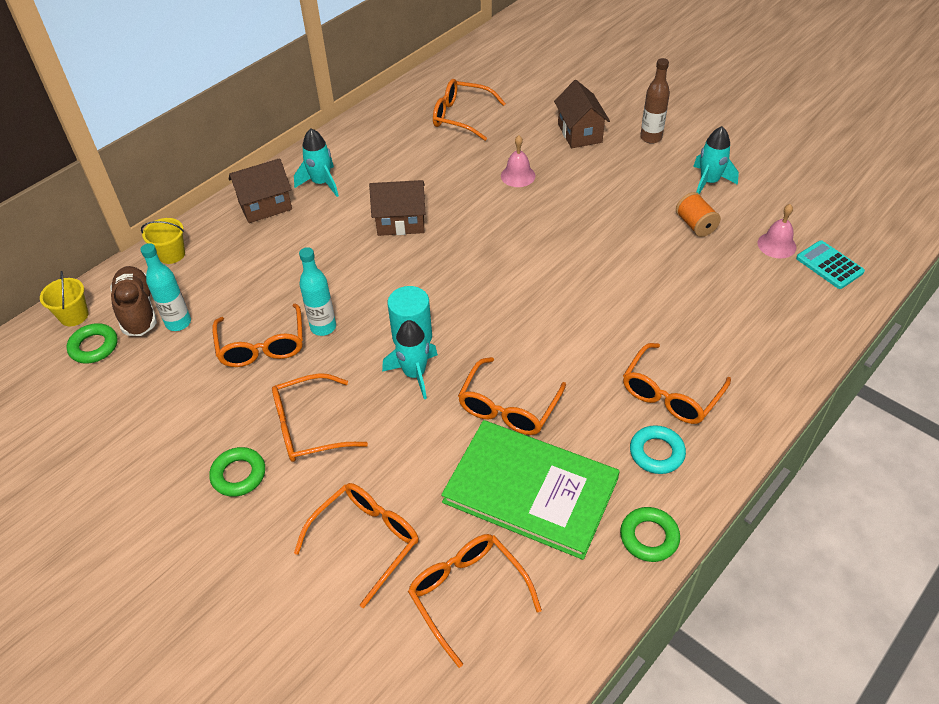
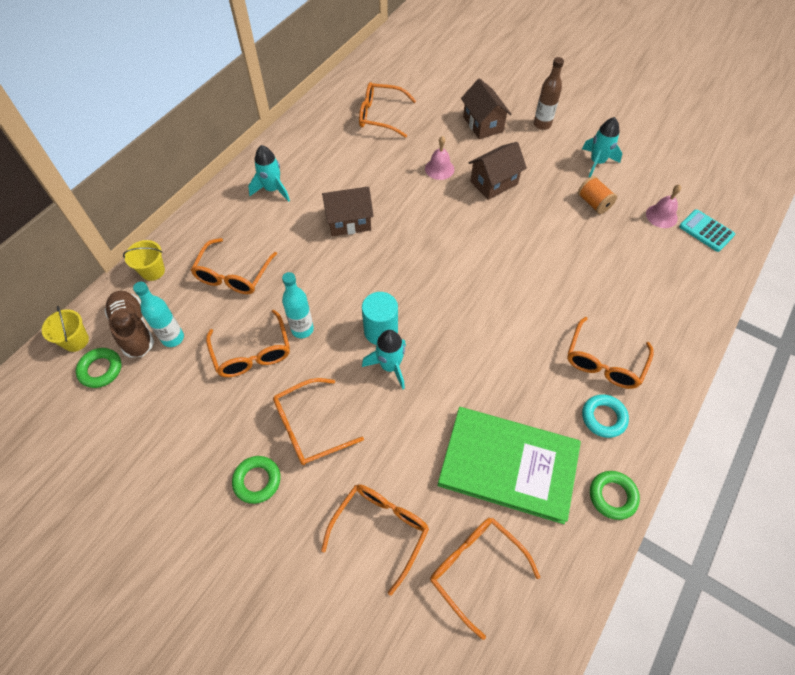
camera: 10 degrees left, 10 degrees up
(265, 206) = (227, 216): brown house -> brown house (494, 183)
(508, 407) = (474, 389): orange glasses -> orange glasses (233, 275)

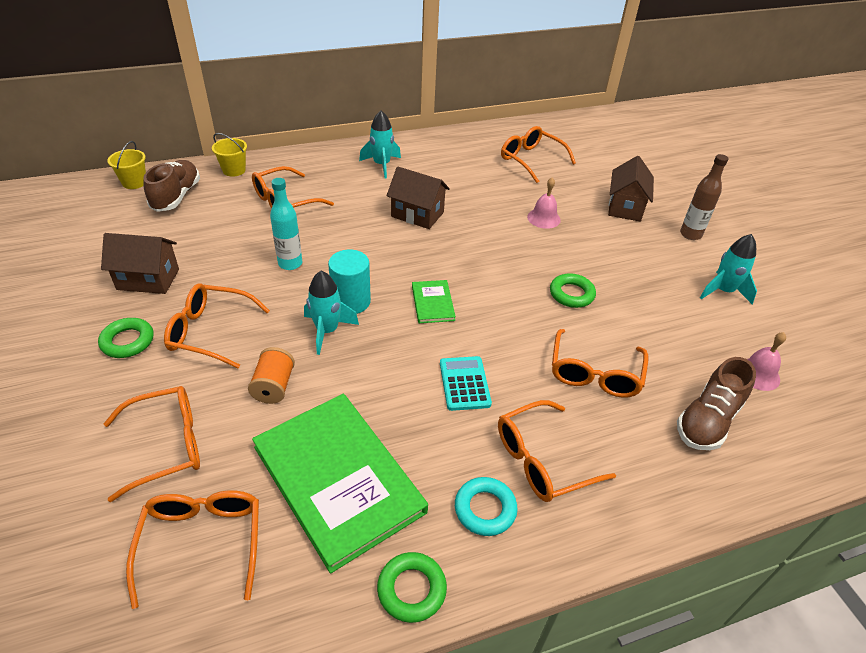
camera: 35 degrees right, 15 degrees down
(101, 370) = (126, 207): green ring -> green ring (571, 294)
(173, 338) = (194, 216): turquoise bottle -> none
(252, 353) = (234, 257): orange glasses -> orange glasses (594, 374)
(436, 293) = (432, 303): none -> green book
(494, 183) = (587, 253): brown house -> brown house (148, 279)
(593, 203) = (682, 321): orange spool -> orange spool (274, 386)
(662, 269) = (707, 420): none -> brown shoe
(706, 231) = (806, 418): turquoise calculator -> turquoise calculator (464, 383)

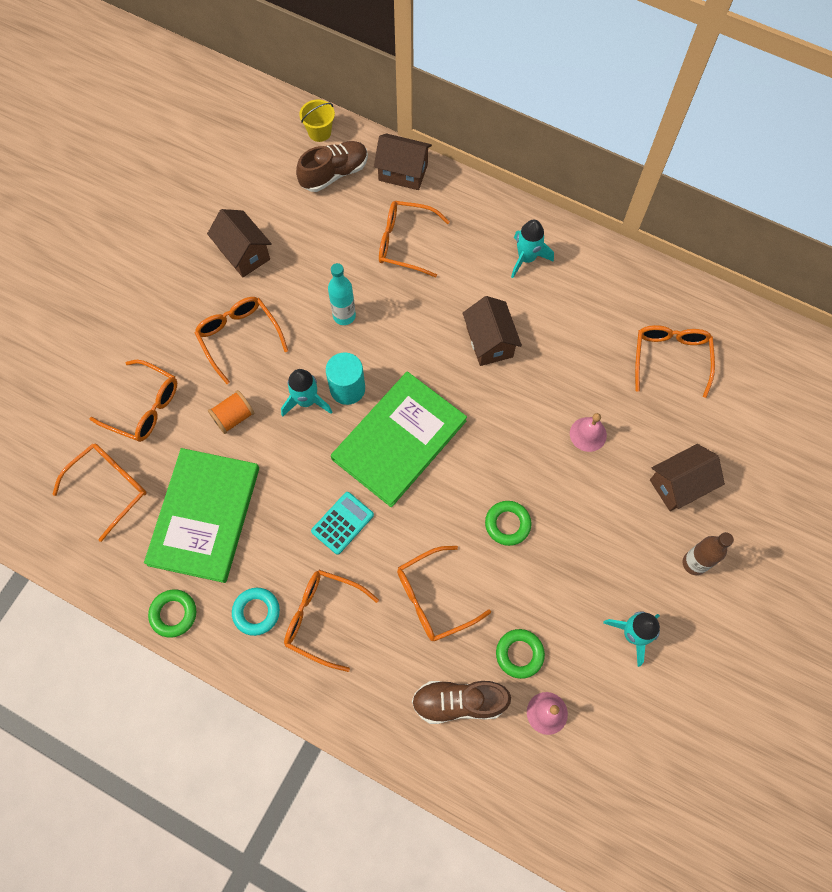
camera: 50 degrees right, 25 degrees up
(127, 341) = (188, 303): green ring -> green ring (519, 654)
(234, 170) = (403, 172): yellow bucket -> brown house
(432, 303) = (399, 440): green book -> green book, size x2.28

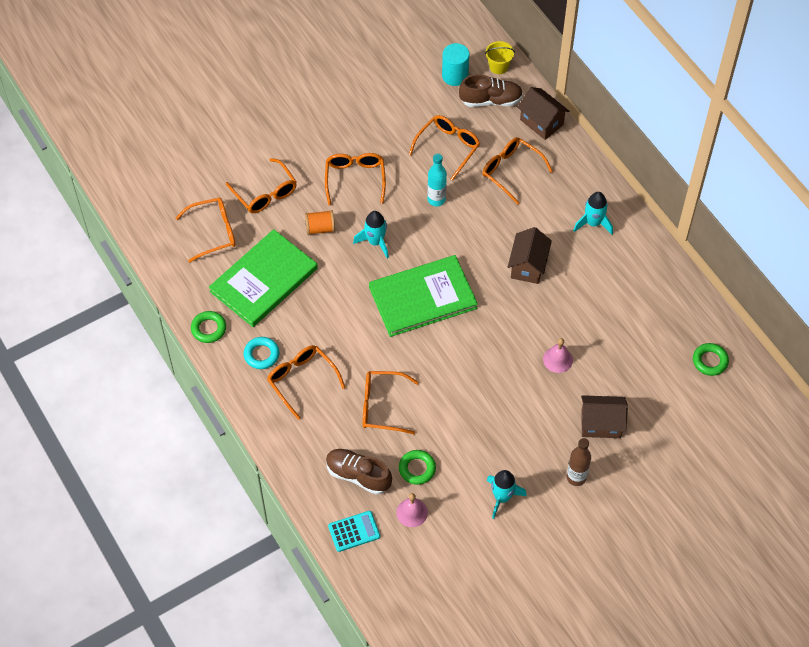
camera: 30 degrees right, 10 degrees down
(244, 253) = (392, 125): brown house -> none
(342, 523) = (351, 330): turquoise calculator -> turquoise calculator (354, 531)
(347, 388) = (408, 248): turquoise cylinder -> turquoise cylinder (455, 75)
(507, 524) = (462, 387): green ring -> green ring (710, 361)
(670, 358) = (653, 340): orange glasses -> orange glasses (448, 147)

